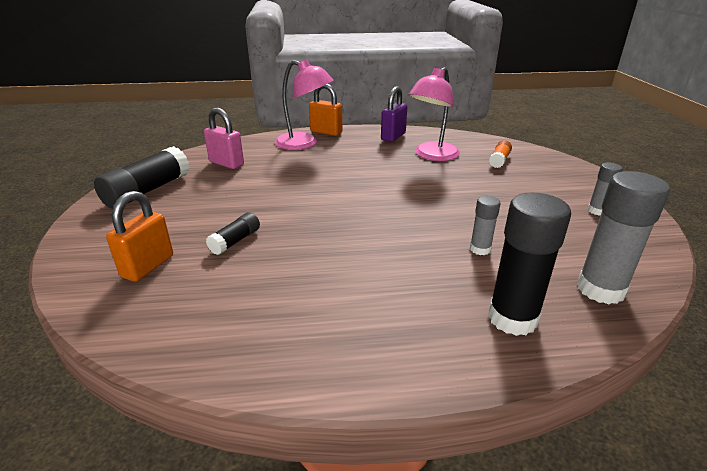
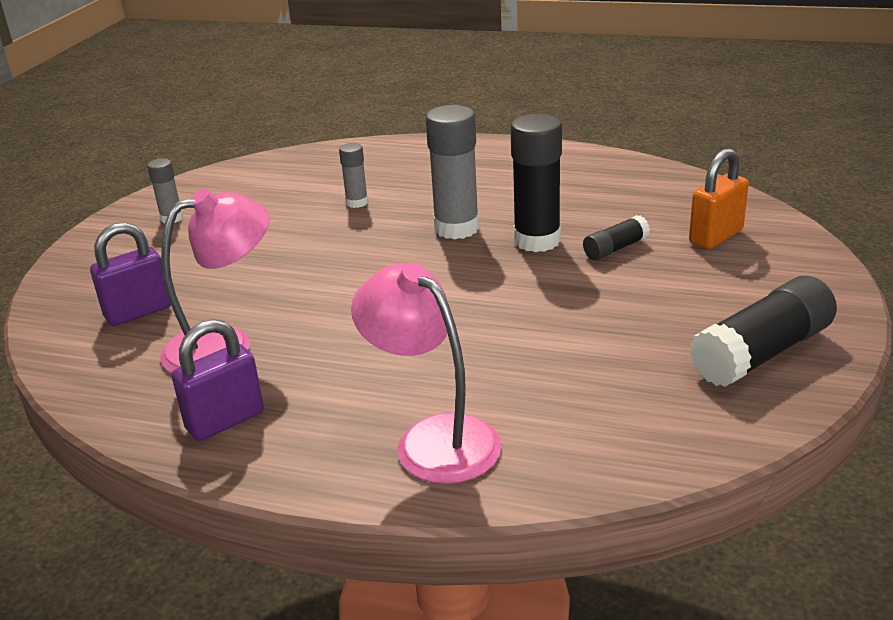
camera: 155 degrees left, 0 degrees up
(226, 163) = (620, 401): pink padlock -> none
(326, 132) = (354, 477): orange padlock -> none
(499, 160) = (138, 312): orange glue stick -> purple padlock
(512, 318) = (399, 159): black glue stick -> black glue stick (537, 240)
(600, 289) = (304, 164): grey glue stick -> grey glue stick (456, 228)

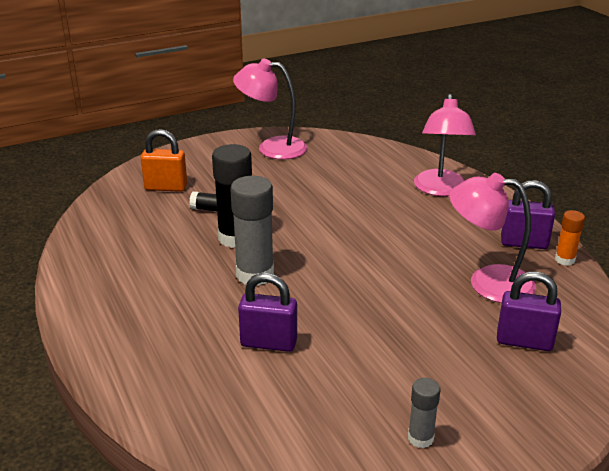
camera: 135 degrees left, 0 degrees up
(151, 428) = (564, 260): none -> orange glue stick
(357, 203) = (268, 343): grey glue stick -> purple padlock
(762, 353) = (272, 148): black glue stick -> pink lamp

